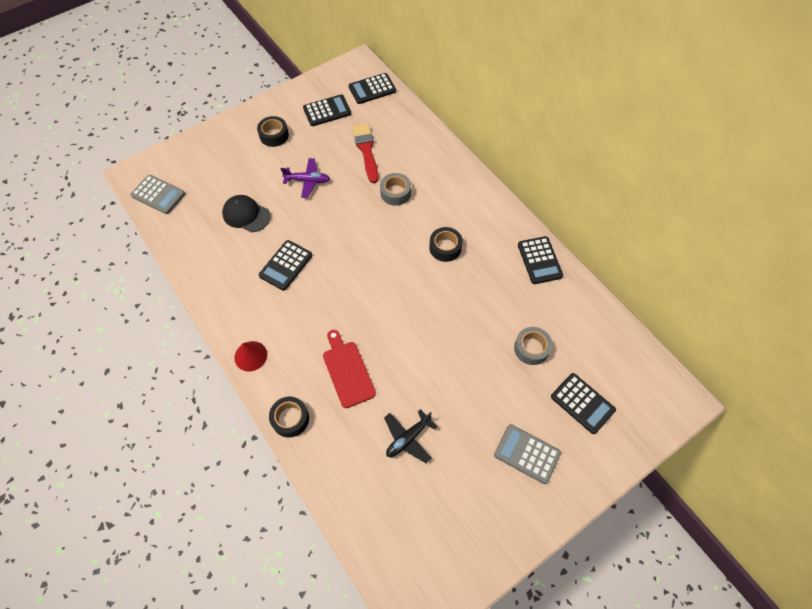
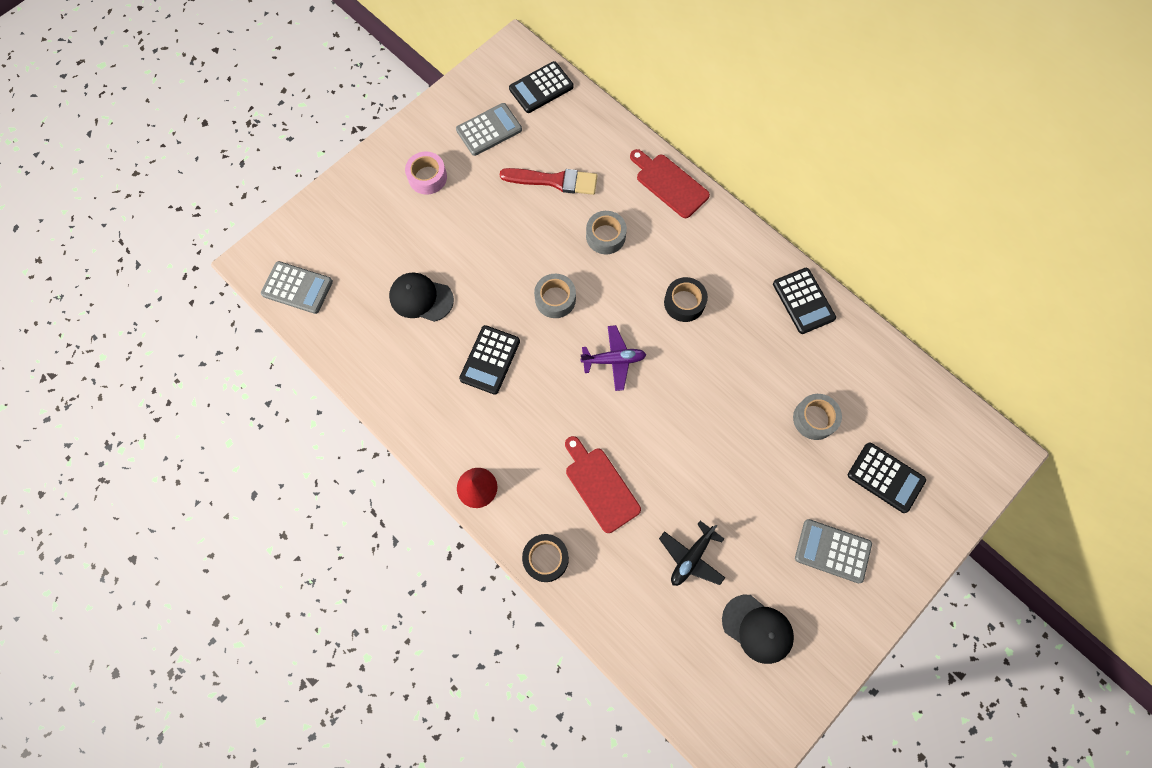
camera: 10 degrees left, 10 degrees up
(274, 135) = (427, 177): black tape -> pink tape
(307, 181) = (488, 237): purple plane -> purple plane (614, 360)
(327, 111) = (489, 130): black calculator -> grey calculator
(346, 230) = (555, 299): none -> grey tape
(366, 150) = (554, 181): red brush -> red brush turned 120 degrees clockwise
(451, 506) = (757, 628): none -> black cap
(452, 164) = (669, 184): none -> red cutting board

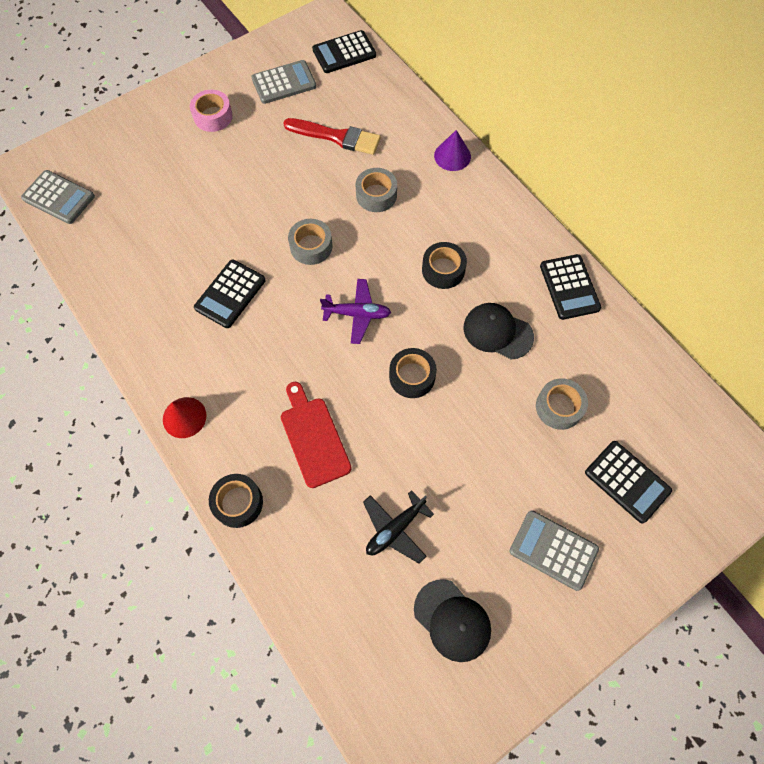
camera: 10 degrees right, 5 degrees down
(421, 298) = (177, 225): black cap -> black cap (497, 332)
(669, 184) = (452, 156): red cutting board -> purple cone
(677, 412) = (412, 376): none -> black tape

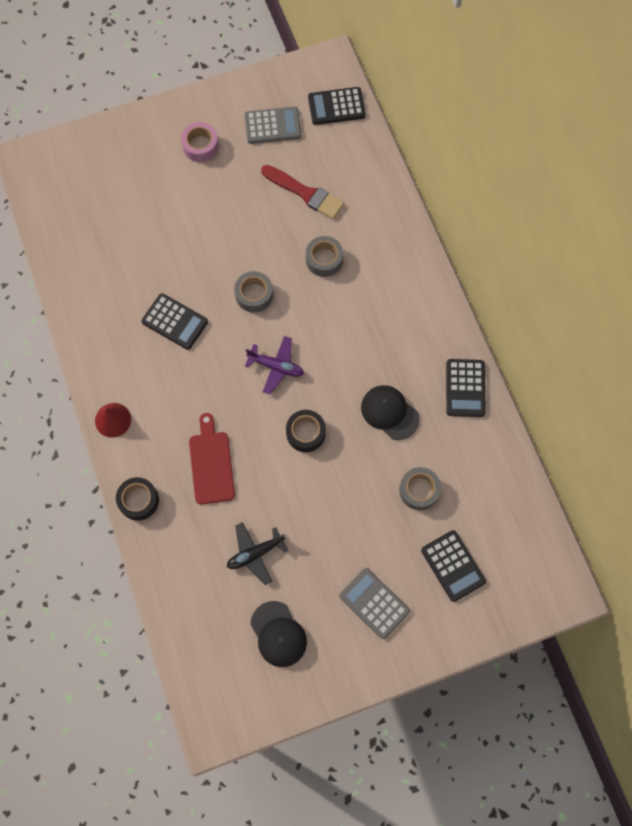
camera: 15 degrees right, 5 degrees up
(58, 197) = (50, 195): grey calculator -> none
(230, 294) = (175, 322): black calculator -> black calculator turned 105 degrees counterclockwise
(443, 270) = (361, 345): black tape -> none
(452, 156) = (403, 237): purple cone -> none

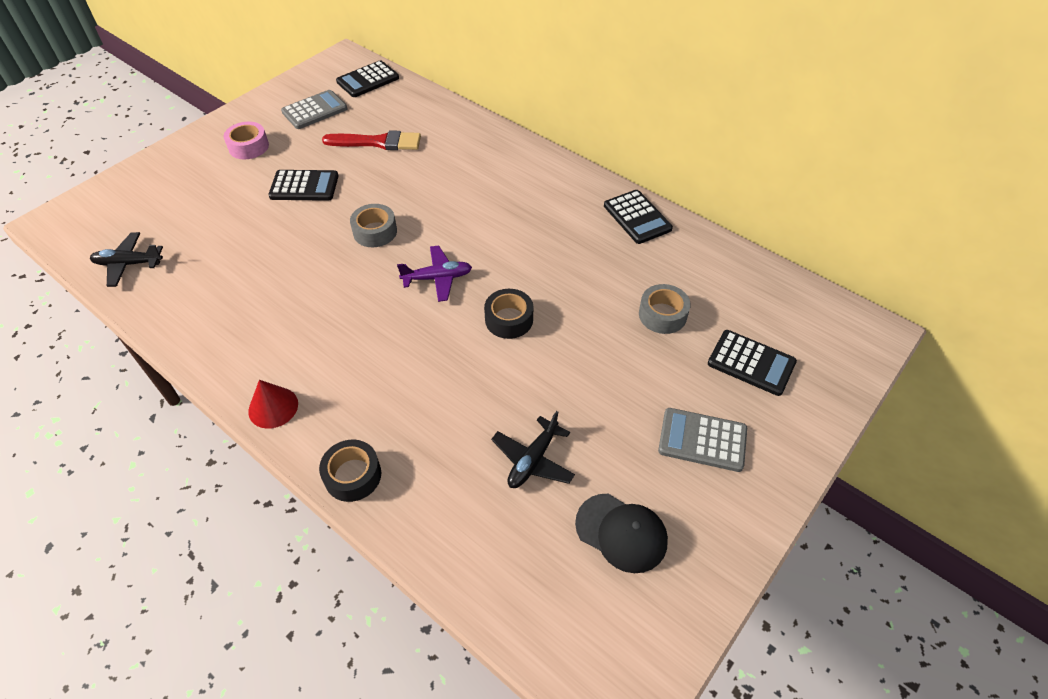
camera: 30 degrees left, 20 degrees down
(66, 235) = (128, 264): none -> black plane
(175, 322) = (299, 287): black calculator -> black calculator (304, 186)
(211, 464) = (421, 395): red cutting board -> none
(324, 259) = (429, 180): grey tape -> none
(389, 412) = (582, 265): black cap -> none

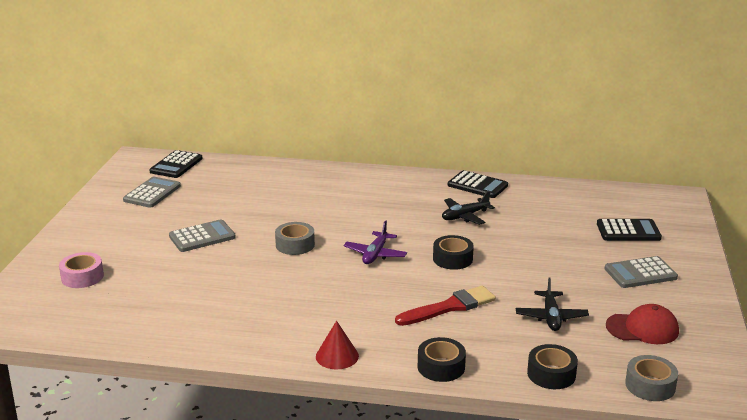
camera: 30 degrees left, 25 degrees down
(128, 264) = (102, 323): black plane -> black plane (465, 216)
(249, 147) = (120, 228): pink tape -> pink tape (82, 277)
(304, 186) = (202, 237): black calculator -> grey calculator
(377, 142) = (232, 197): red brush -> red brush (449, 307)
(437, 278) = (375, 254): purple plane -> purple plane turned 150 degrees clockwise
(452, 549) = (551, 374): none -> black tape
(621, 532) = (642, 328): black cap -> red cap
(662, 315) = (550, 226): grey tape -> grey tape (650, 385)

